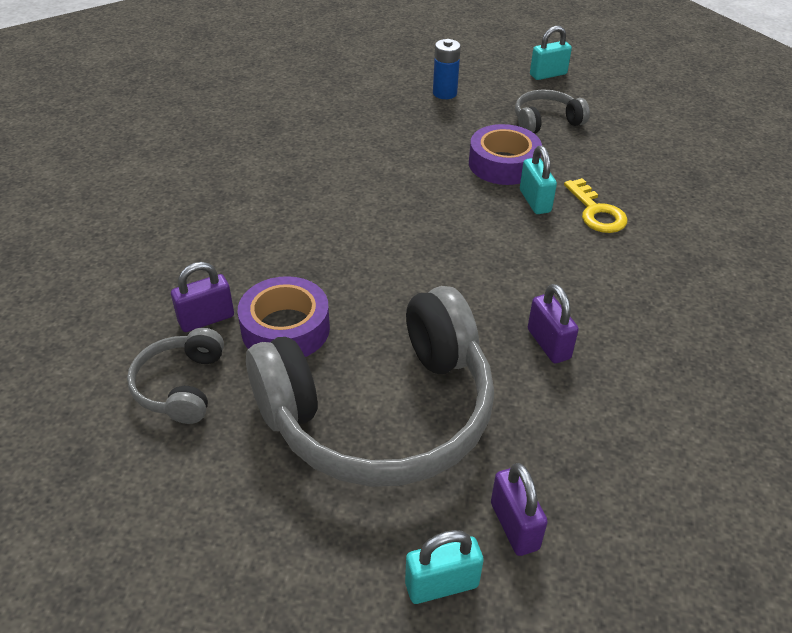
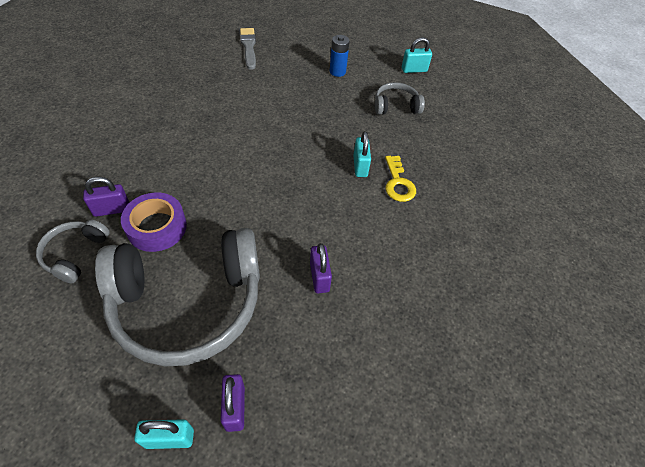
camera: 10 degrees right, 10 degrees up
(303, 83) = (249, 47): none -> grey brush
(503, 164) = (352, 133): purple tape -> none

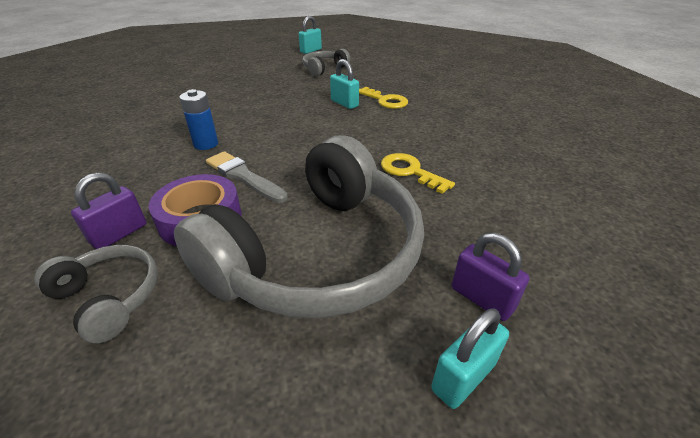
camera: 35 degrees left, 15 degrees down
(75, 254) = (109, 297): grey headphones -> grey headphones turned 150 degrees clockwise
(249, 47) = (148, 79): grey brush -> grey brush (244, 176)
(319, 277) = (410, 171): purple padlock -> yellow key
(337, 72) = (252, 68): blue battery -> blue battery (206, 144)

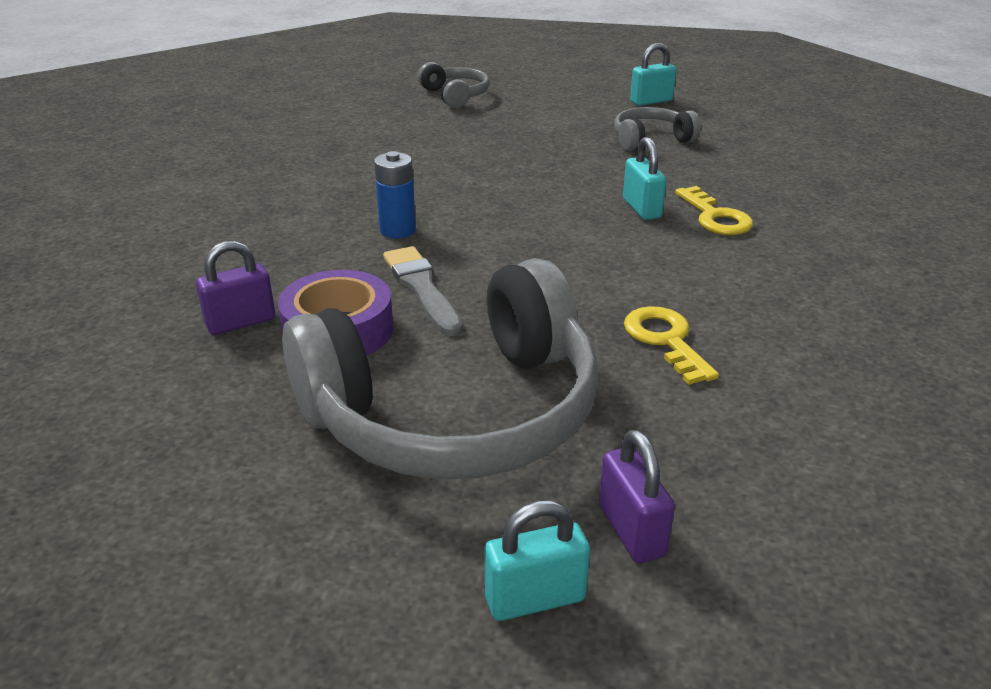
camera: 25 degrees right, 5 degrees down
(109, 297) = (201, 388): grey headphones -> grey headphones (455, 96)

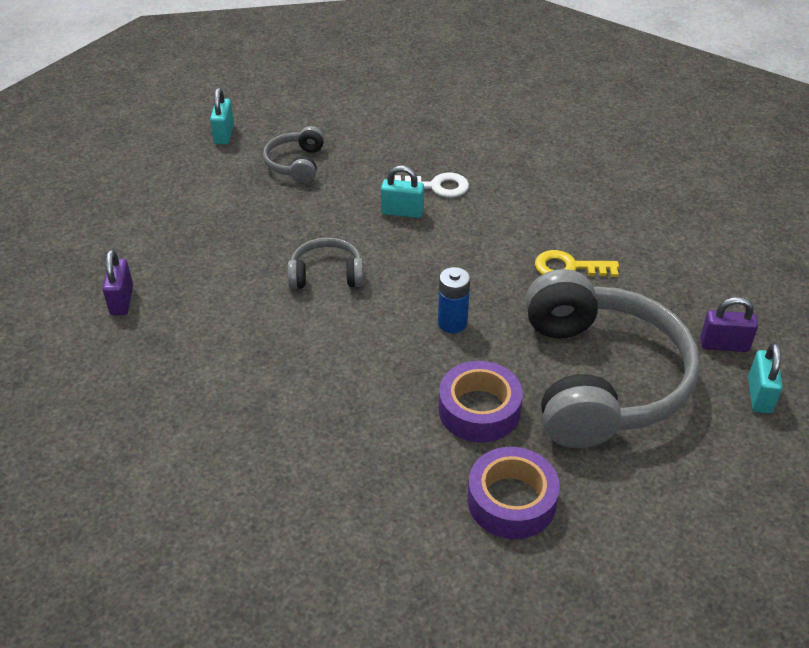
camera: 65 degrees left, 10 degrees up
(194, 385) = (511, 501): none -> purple tape
(241, 322) = (439, 461): purple padlock -> purple padlock (122, 300)
(397, 230) = (350, 342): blue battery -> blue battery (452, 323)
(422, 288) = (446, 353): grey brush -> none
(455, 96) = (104, 232): grey headphones -> grey headphones (326, 274)
(715, 217) = (437, 186): yellow key -> white key

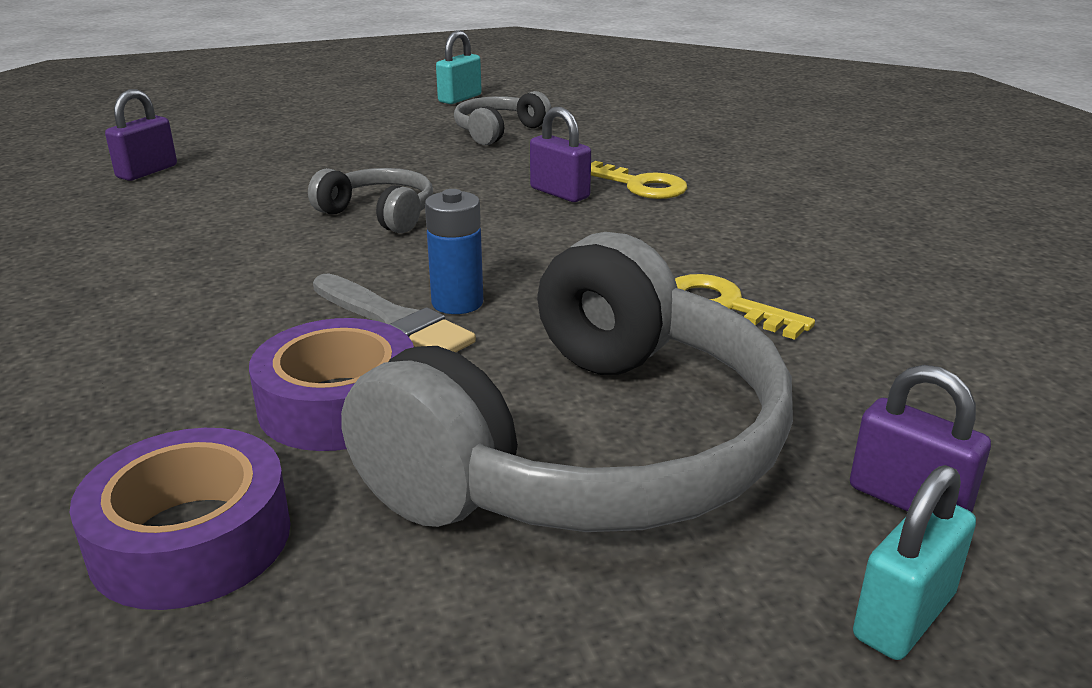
camera: 35 degrees right, 15 degrees down
(402, 212) = (559, 193): turquoise padlock -> purple padlock
(437, 186) = (640, 185): white key -> yellow key
(437, 350) = (393, 320): none -> grey brush

